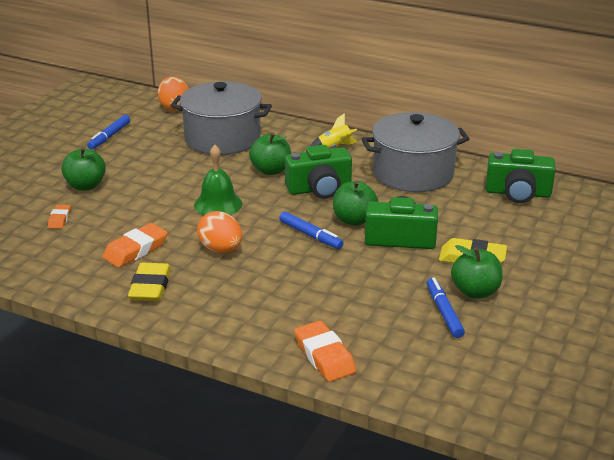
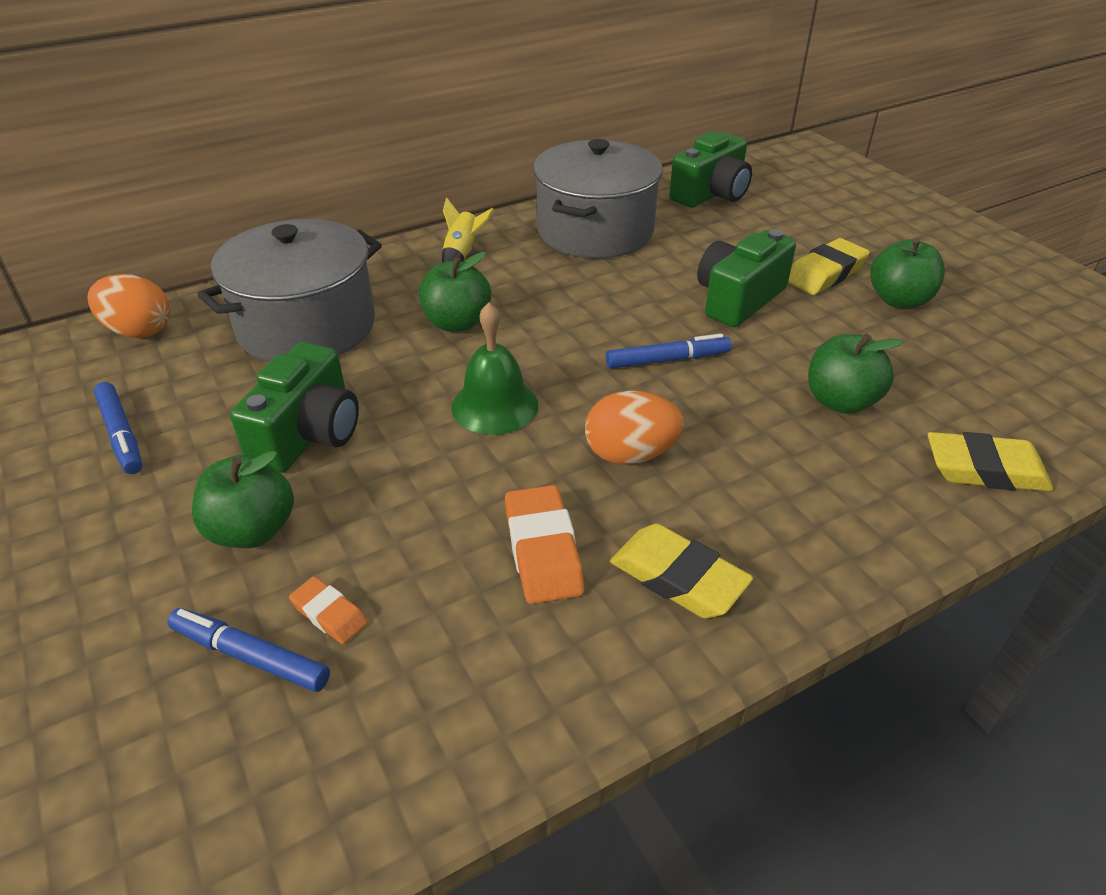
camera: 55 degrees left, 10 degrees up
(319, 189) = (555, 306): green camera -> green camera (308, 434)
(324, 356) = (984, 469): orange eraser -> yellow eraser
(354, 220) = (662, 312): green apple -> green apple (840, 401)
(443, 312) = (930, 338): blue marker -> blue marker (250, 656)

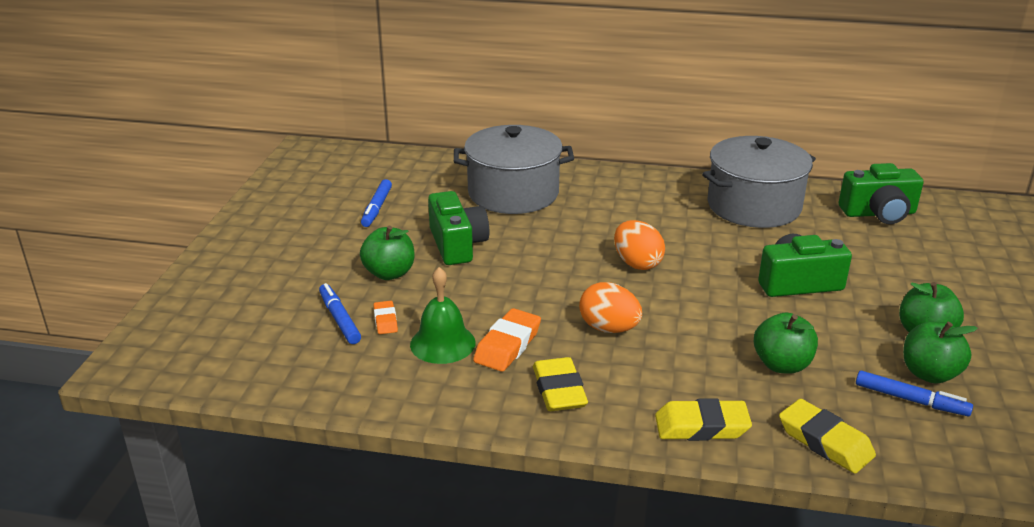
camera: 40 degrees right, 10 degrees down
(139, 331) = (430, 163): orange egg -> orange egg (637, 263)
(308, 434) = (457, 244): green camera -> green camera turned 75 degrees counterclockwise
(457, 323) = (596, 224): green apple -> green apple (929, 374)
(462, 254) = (647, 188): yellow rocket -> none
(495, 405) = (565, 273): green bell -> green bell (442, 343)
(667, 360) = (698, 294): blue marker -> blue marker (910, 400)
(825, 273) = (891, 294): yellow eraser -> yellow eraser (701, 426)

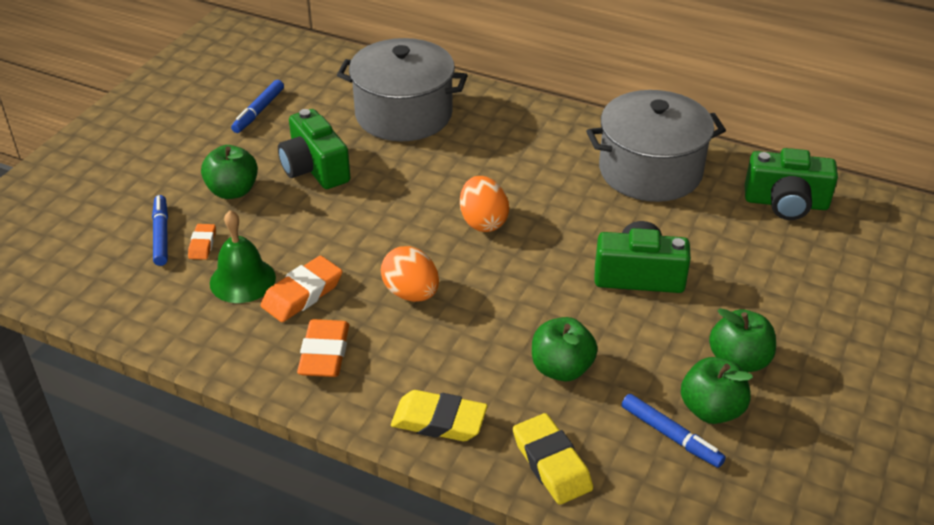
camera: 15 degrees right, 10 degrees up
(457, 244) = (315, 168): green camera -> green camera turned 150 degrees clockwise
(559, 390) = (324, 353): yellow eraser -> orange eraser

